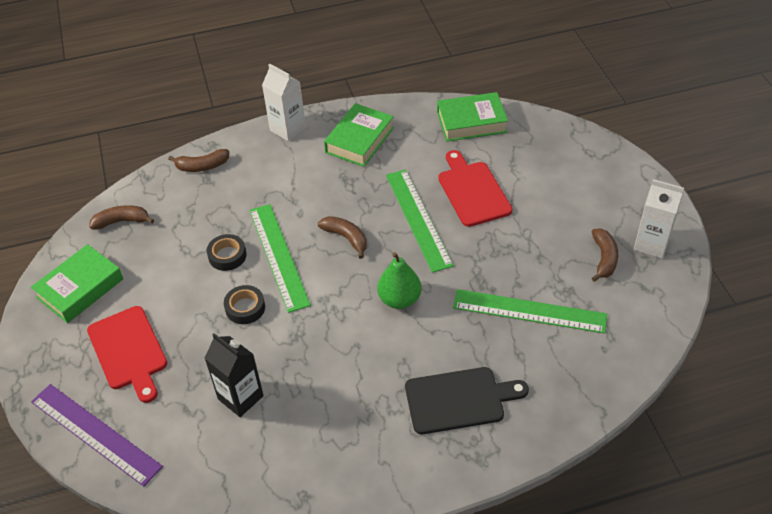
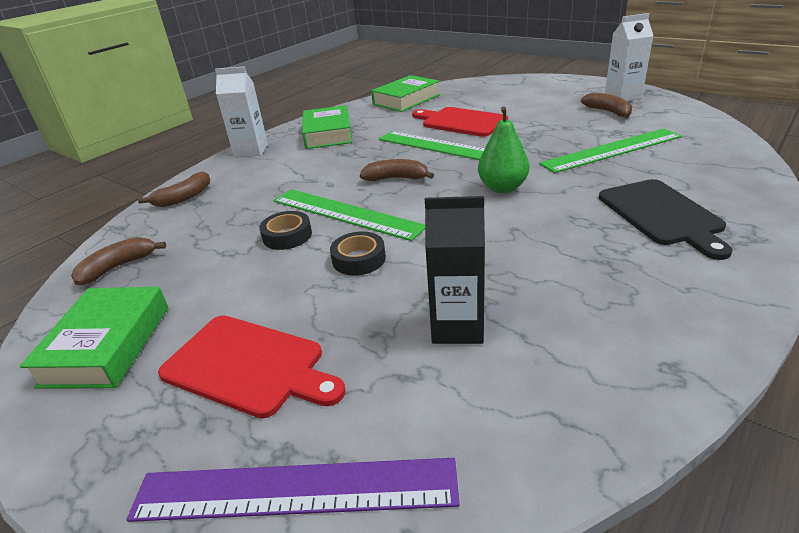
camera: 35 degrees left, 15 degrees down
(459, 400) = (662, 214): black cutting board -> black cutting board turned 120 degrees clockwise

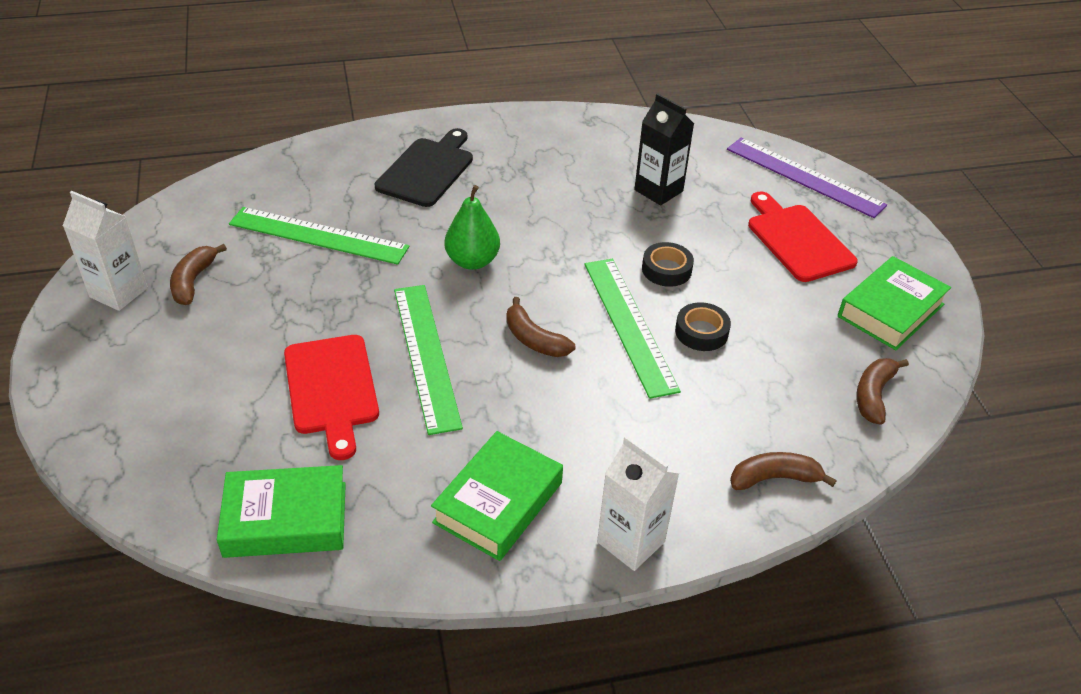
camera: 145 degrees left, 10 degrees up
(118, 267) = (873, 395): brown banana -> brown banana turned 120 degrees clockwise

